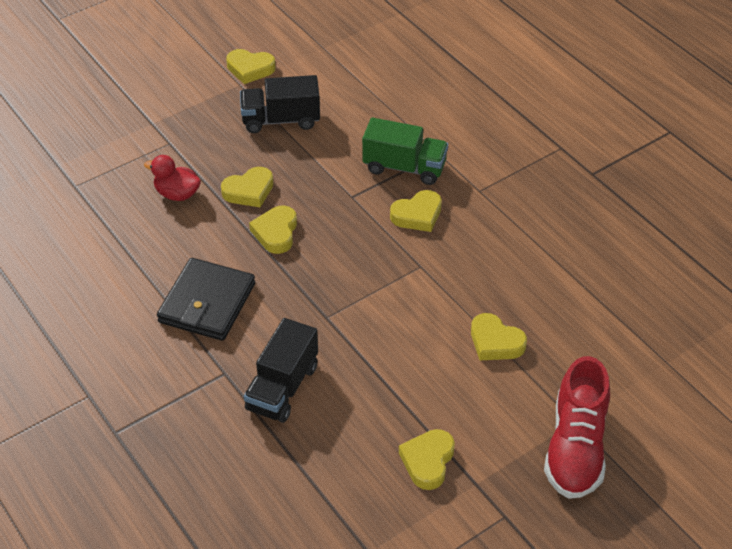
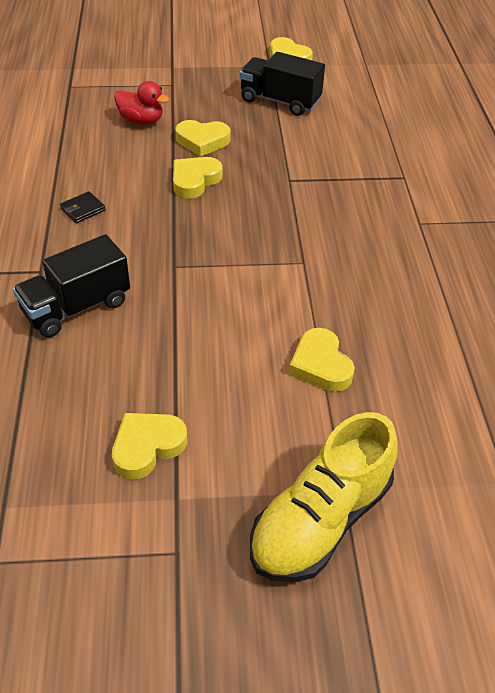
camera: 30 degrees right, 0 degrees up
(177, 194) = (141, 121): red duck -> red duck turned 150 degrees clockwise
(207, 303) = (83, 209): black wallet -> black wallet, size x0.41
(404, 167) = (360, 176): green truck -> none
(417, 215) = (339, 218): yellow heart -> none
(575, 447) = (320, 520): red shoe -> yellow shoe

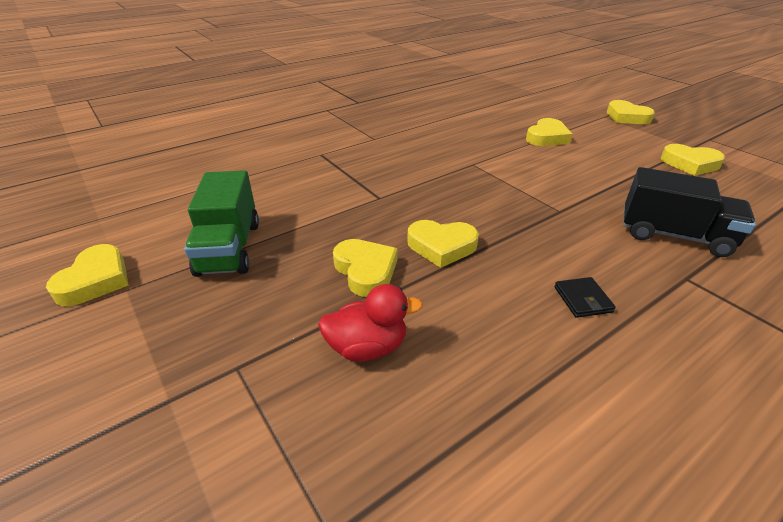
camera: 120 degrees left, 10 degrees down
(83, 209) = (582, 299): black wallet -> black wallet turned 60 degrees clockwise
(141, 121) = (367, 347): red duck -> red duck turned 90 degrees clockwise
(280, 101) = (229, 248): black truck -> green truck
(320, 520) = (626, 117): yellow shoe -> yellow heart

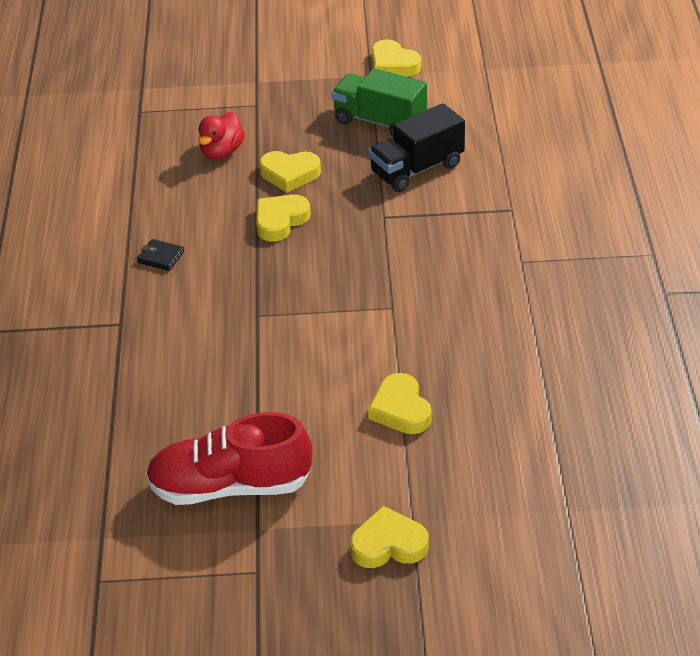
camera: 125 degrees right, 5 degrees up
(674, 235) = (159, 359): black truck -> black truck (417, 169)
(690, 164) = (230, 486): yellow heart -> red shoe

